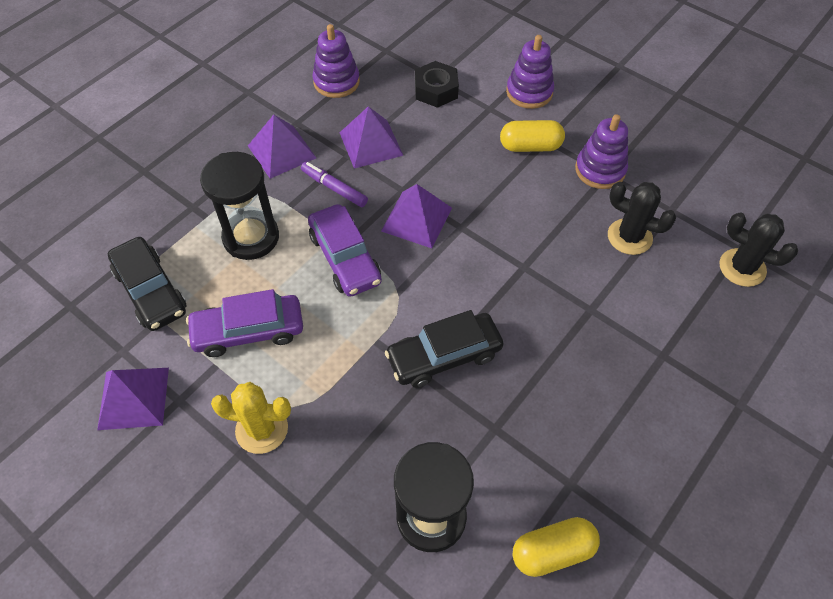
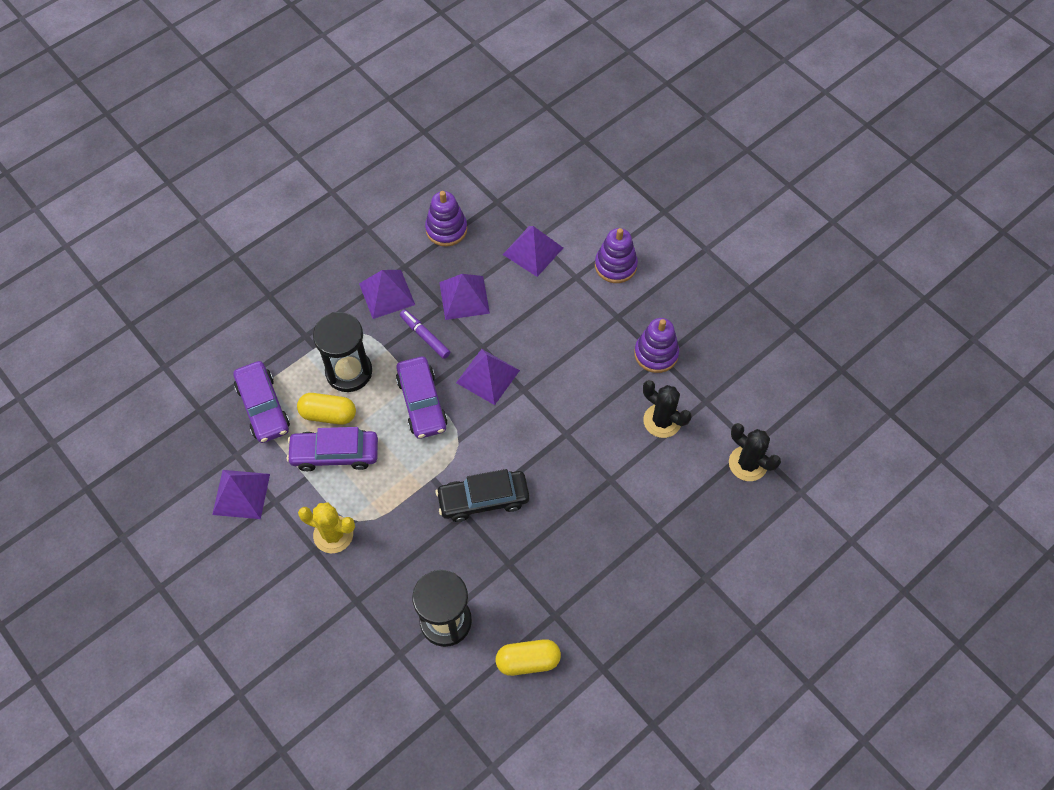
camera: 10 degrees right, 5 degrees up
(151, 291) = (263, 407): black car -> purple car
(436, 90) = (533, 251): black nut -> purple pyramid
(530, 146) = (601, 321): yellow capsule -> yellow capsule (328, 414)

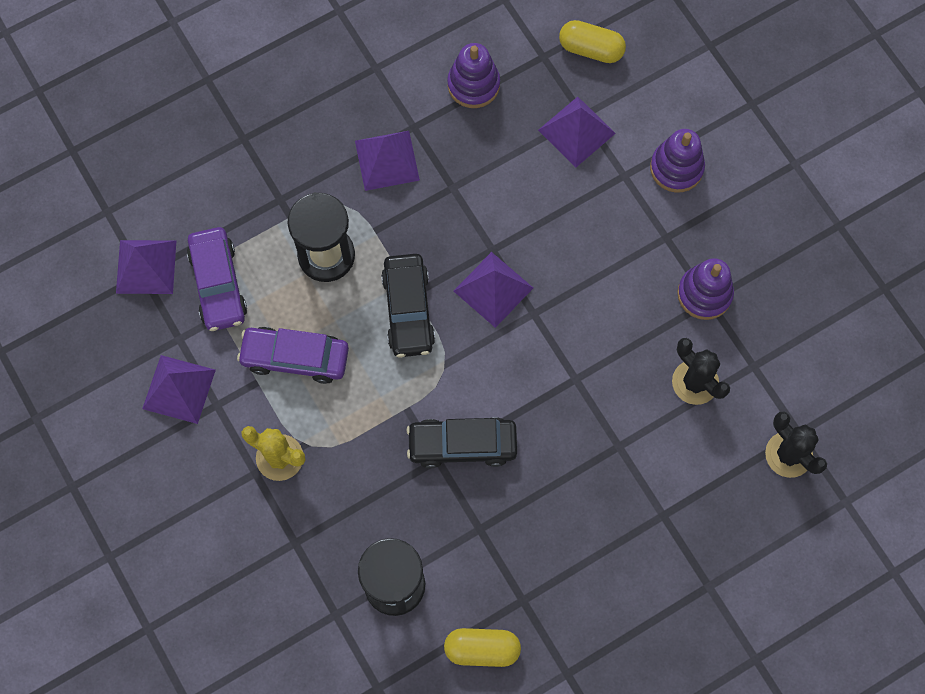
camera: 10 degrees right, 10 degrees up
(328, 414) = (294, 306): yellow capsule -> yellow capsule (591, 49)
(422, 403) = (408, 310): purple car -> black car
(425, 336) = (425, 224): purple marker -> none
(464, 297) = (481, 180): purple pyramid -> purple pyramid (146, 266)

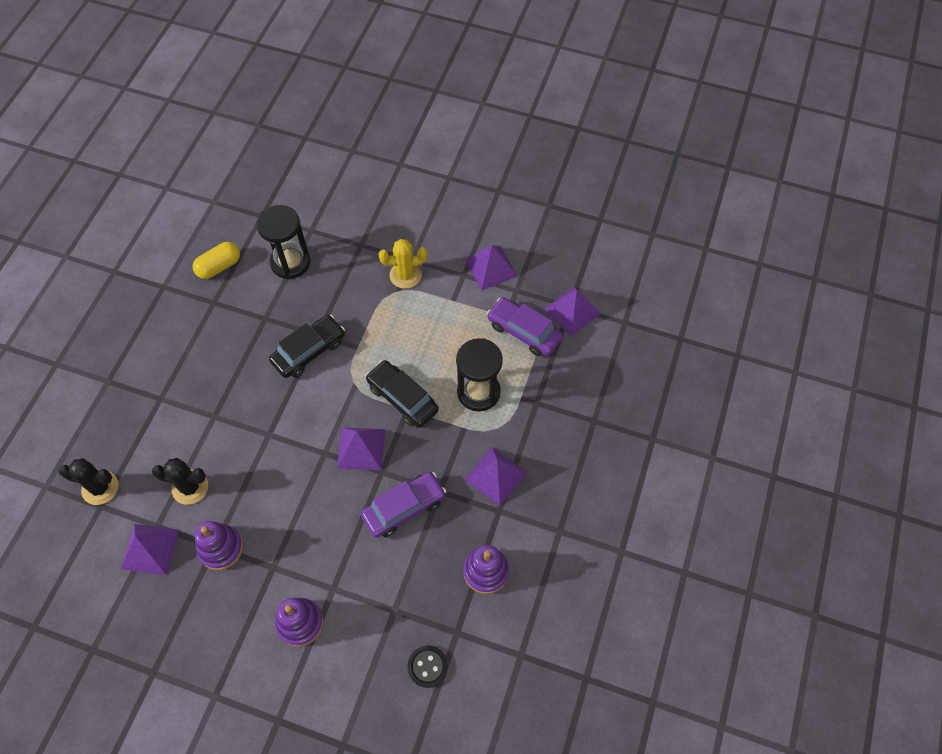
camera: 140 degrees right, 10 degrees down
(295, 358) = (444, 327): purple car -> purple car (404, 508)
(576, 131) = (389, 594): purple pyramid -> purple pyramid (150, 549)
(591, 49) = (427, 666): yellow capsule -> black button

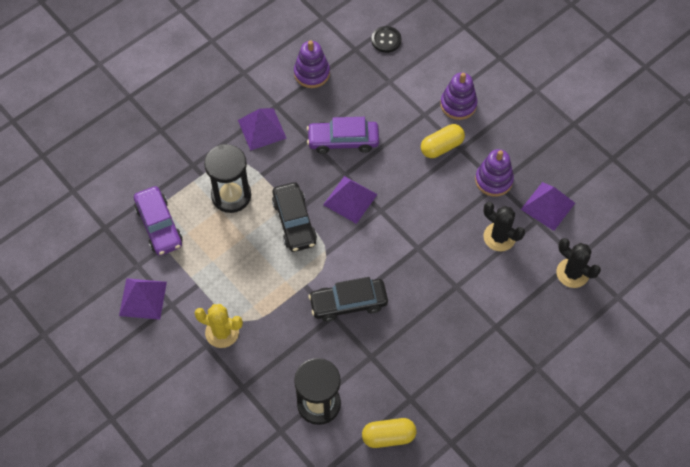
camera: 150 degrees left, 0 degrees up
(295, 558) = (441, 147): none -> yellow capsule
(572, 311) = (106, 222): purple pyramid -> none

